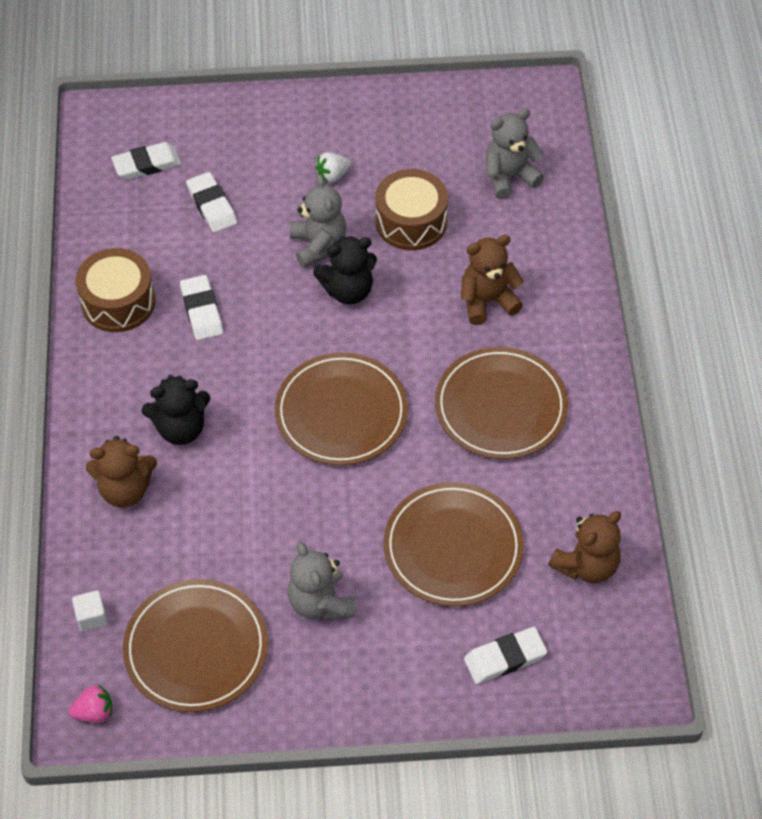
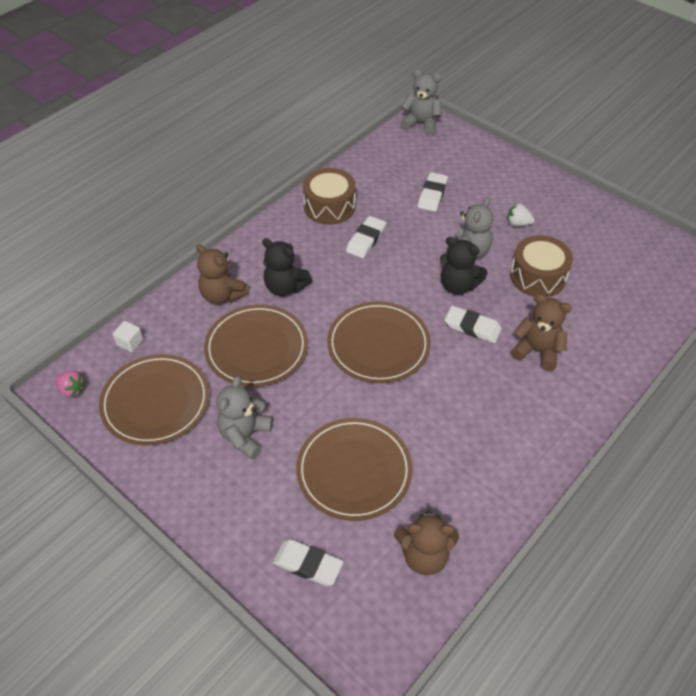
camera: 45 degrees right, 5 degrees down
(147, 164) = (421, 155): white eraser -> white eraser (472, 327)
(500, 406) = (477, 415): brown plate -> brown plate (256, 348)
(509, 177) = (630, 294): grey teddy bear -> grey teddy bear (421, 123)

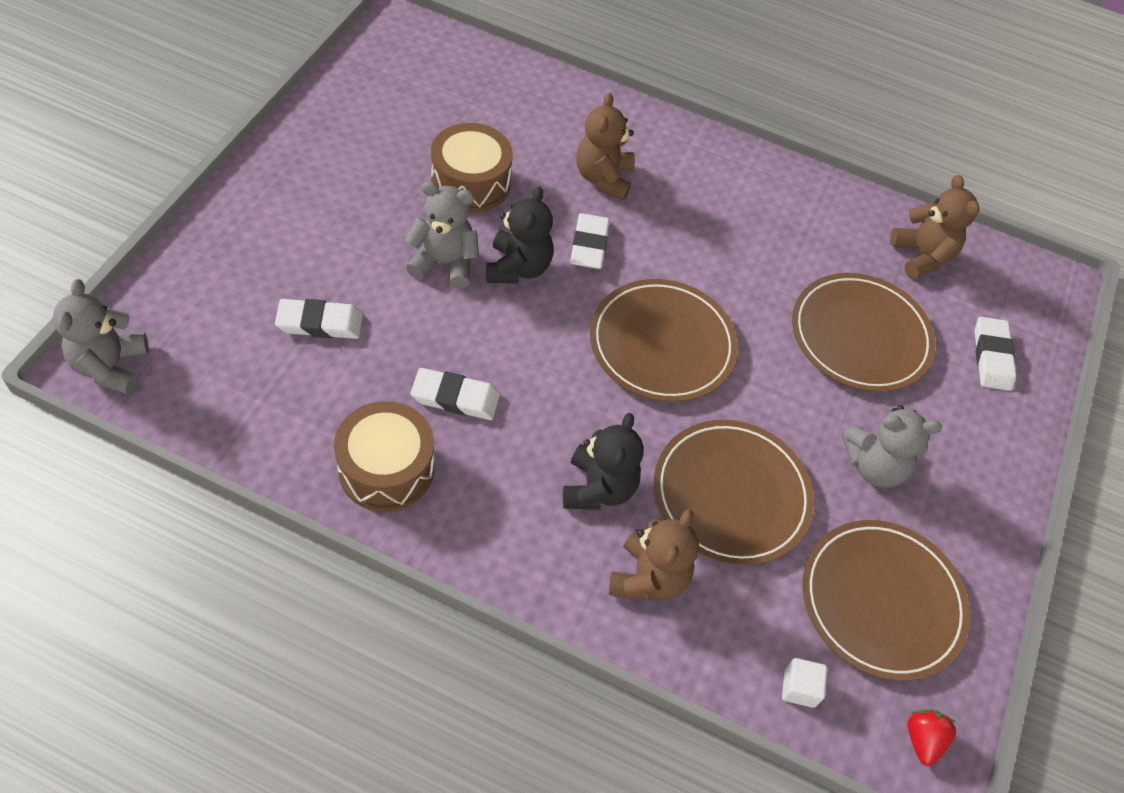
camera: 115 degrees left, 5 degrees up
(72, 390) = (922, 739): pink strawberry -> red strawberry
(518, 223) = (365, 210): white strawberry -> none

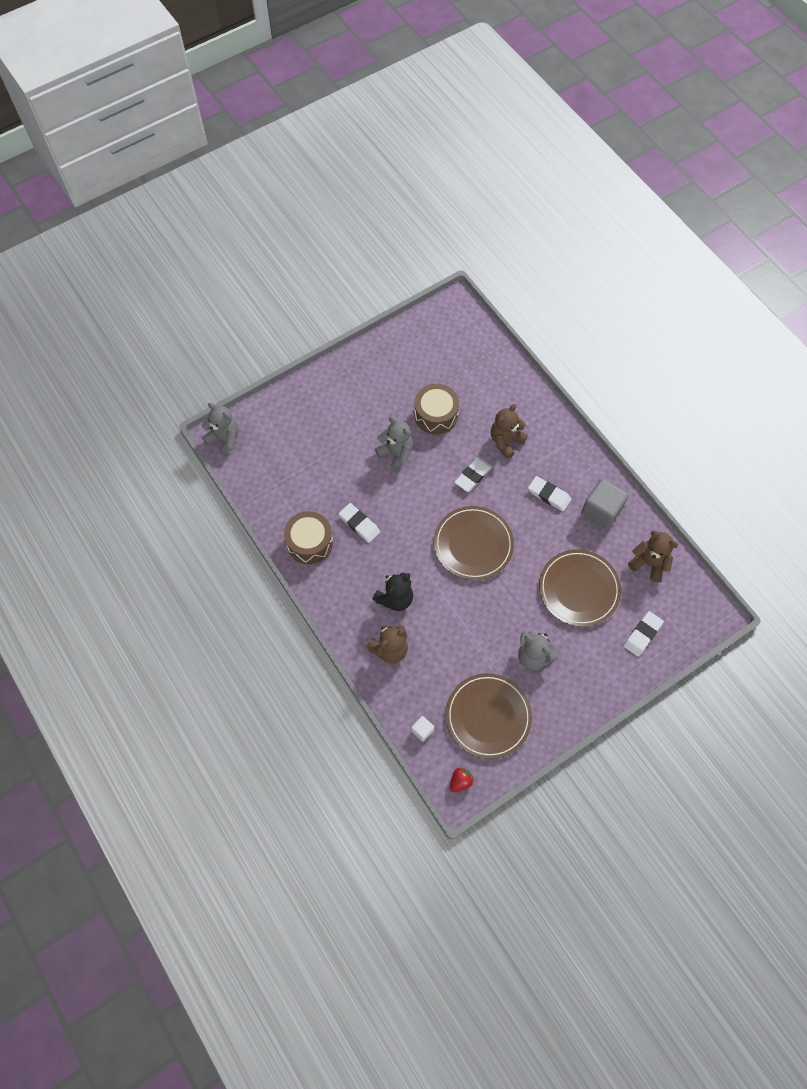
camera: 40 degrees right, 10 degrees up
(111, 366) = (224, 439): grey teddy bear -> grey teddy bear turned 90 degrees clockwise
(320, 323) = (321, 459): white eraser -> white eraser (549, 495)
(518, 268) = (429, 472): black teddy bear -> none
(731, 494) = (454, 633): brown plate -> none
(806, 215) = (601, 511): none -> grey cube
(921, 256) = (649, 563): brown teddy bear -> brown teddy bear turned 75 degrees counterclockwise

